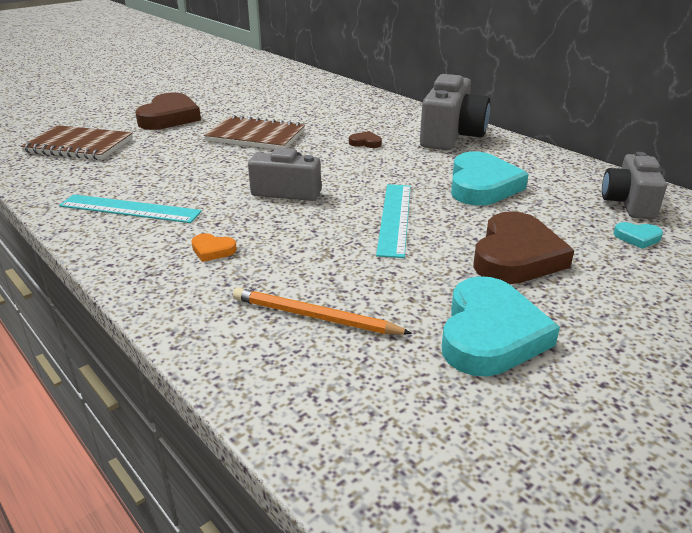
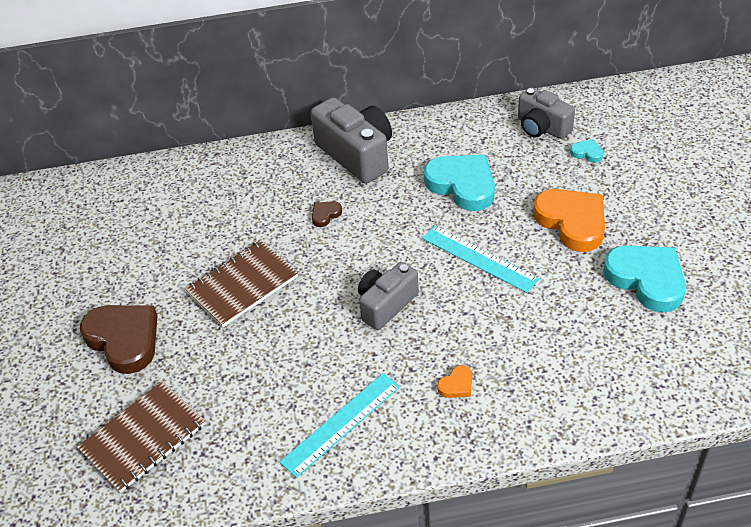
camera: 55 degrees left, 15 degrees up
(315, 317) = (582, 355): orange pencil -> none
(516, 256) = (572, 222): brown heart -> orange heart
(637, 237) = (587, 153): turquoise heart -> turquoise heart turned 105 degrees counterclockwise

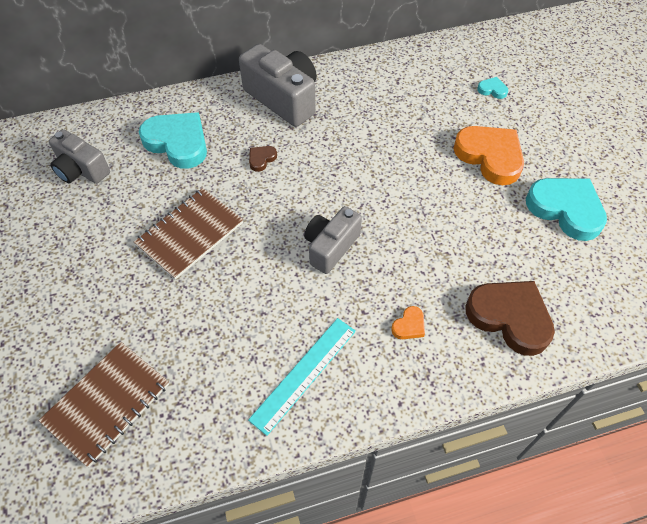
camera: 10 degrees left, 10 degrees up
(124, 339) = (77, 298): brown heart -> brown heart (510, 317)
(462, 185) = (385, 125): turquoise heart -> turquoise heart (178, 142)
(479, 258) = (411, 196): turquoise ruler -> none
(542, 127) = (449, 67): grey camera -> grey camera (81, 170)

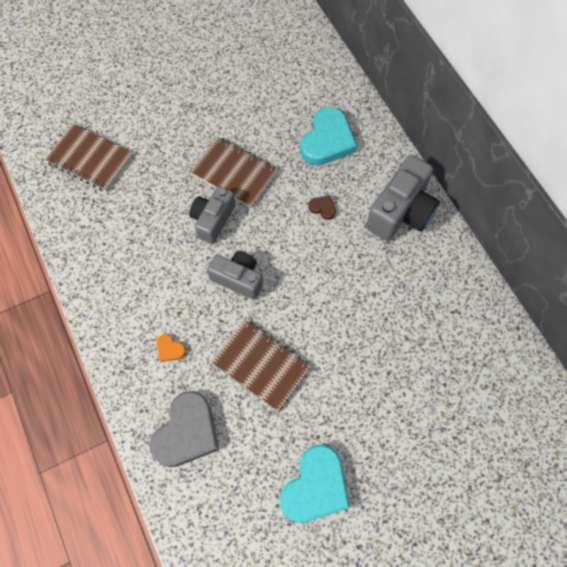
camera: 80 degrees right, 10 degrees up
(81, 170) = (284, 83): grey camera -> grey camera (213, 220)
(304, 374) = (121, 277): turquoise ruler -> none
(437, 238) = (261, 365): none -> brown notebook
(490, 156) = (370, 410): orange heart -> none
(492, 90) = (468, 410): turquoise heart -> none
(510, 317) = (187, 432): brown heart -> grey heart

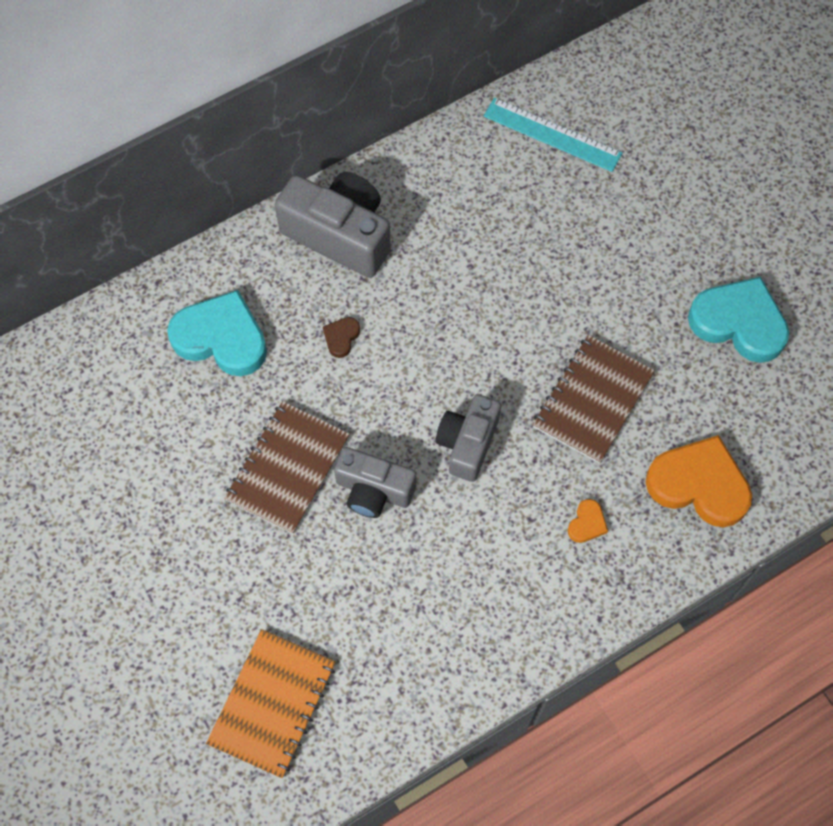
camera: 95 degrees left, 0 degrees up
(90, 159) = (272, 704): brown notebook -> orange notebook
(187, 432) = (699, 484): grey heart -> orange heart
(488, 364) = (552, 134): none -> turquoise ruler

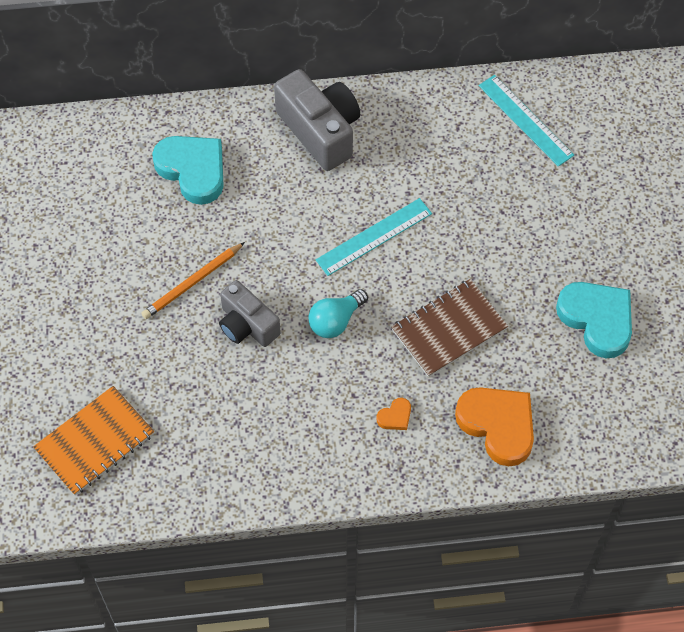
camera: 25 degrees right, 5 degrees down
(288, 468) = (192, 283): brown notebook -> orange pencil
(341, 337) = (281, 205): brown heart -> none
(460, 330) = (374, 237): none -> turquoise ruler
(467, 443) = (335, 321): grey camera -> turquoise light bulb

